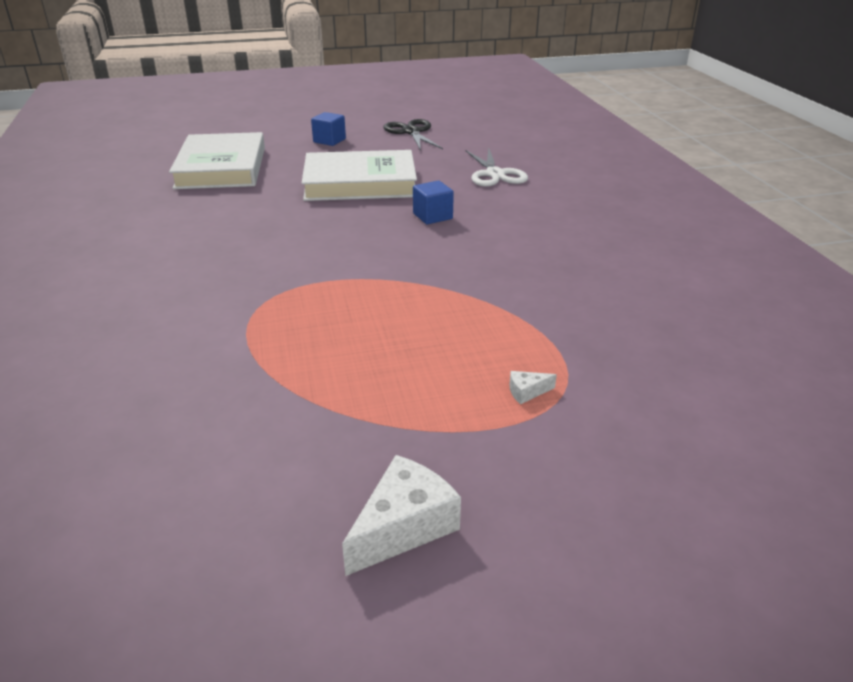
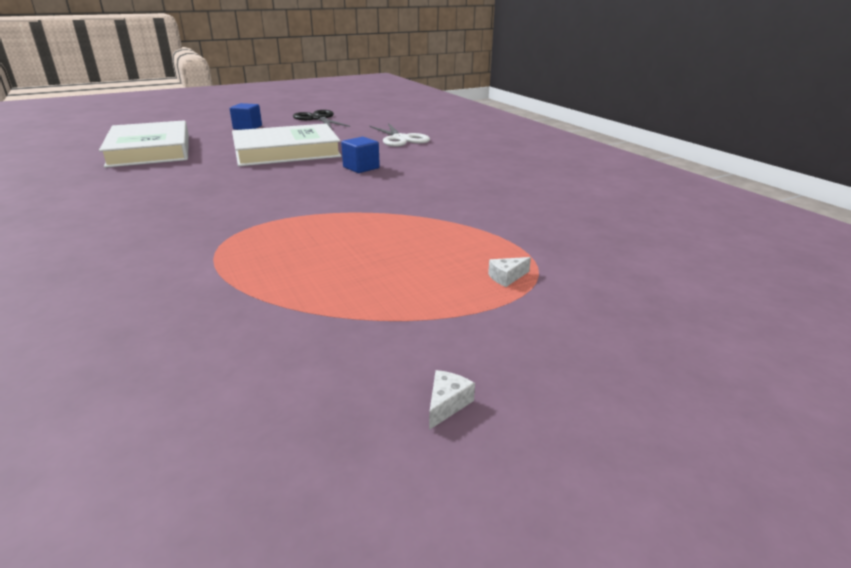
camera: 15 degrees left, 5 degrees down
(404, 526) = (447, 404): white cheese -> white cheese, size x0.47

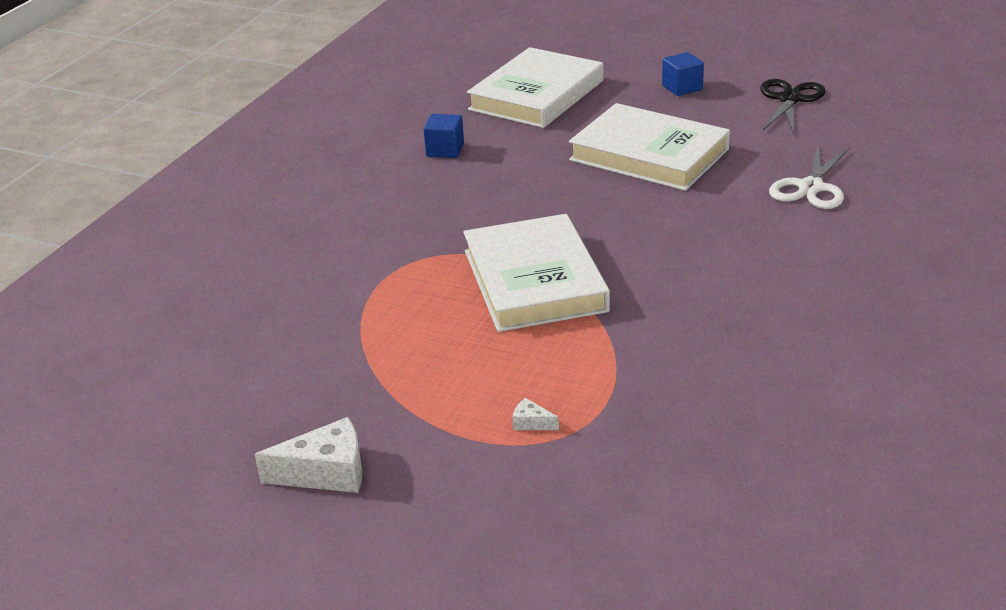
camera: 55 degrees right, 5 degrees up
(339, 217) = (534, 280): none -> white book
(361, 168) = (673, 220): blue cube -> blue cube (445, 150)
(447, 404) = (326, 473): white cheese -> white cheese, size x2.15

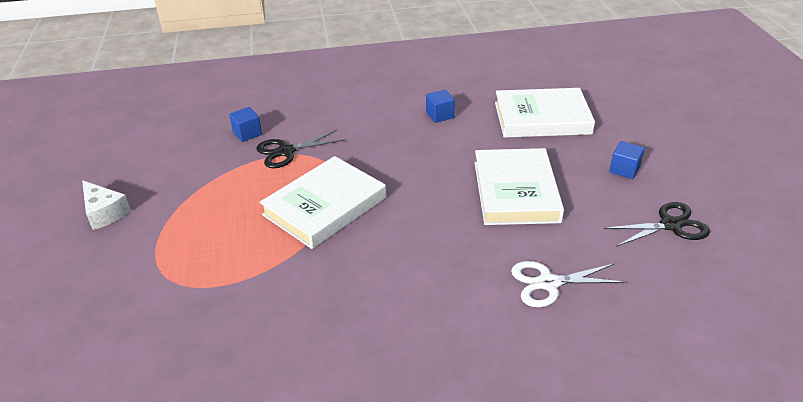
camera: 55 degrees right, 5 degrees up
(287, 298) = (247, 133): none -> blue cube
(376, 278) = (286, 151): none -> black scissors
(531, 423) = (180, 264): white cheese -> none

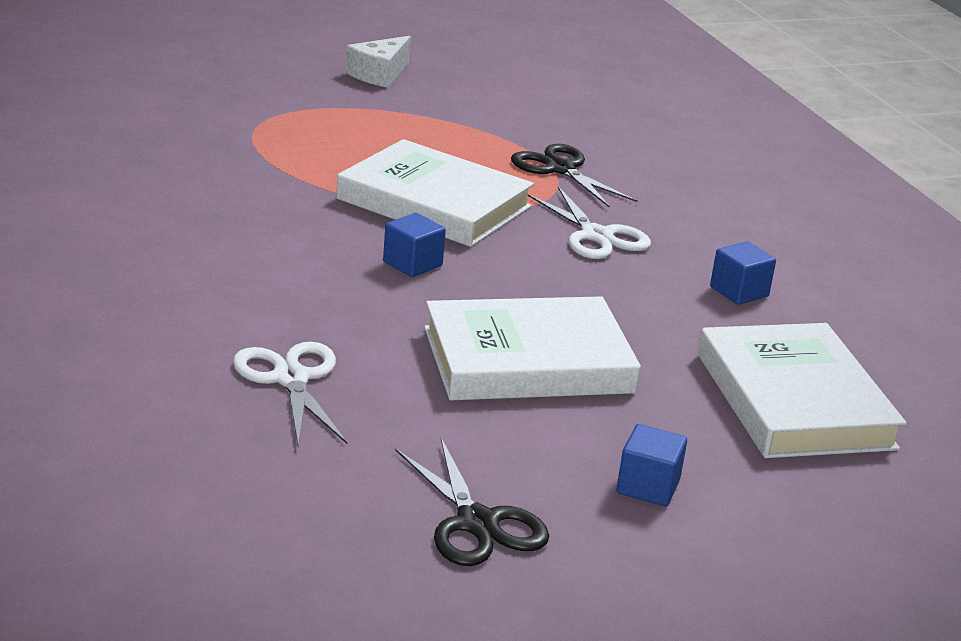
camera: 75 degrees right, 10 degrees down
(247, 133) = (594, 139): blue cube -> blue cube (412, 264)
(375, 150) = (596, 236): none -> white scissors

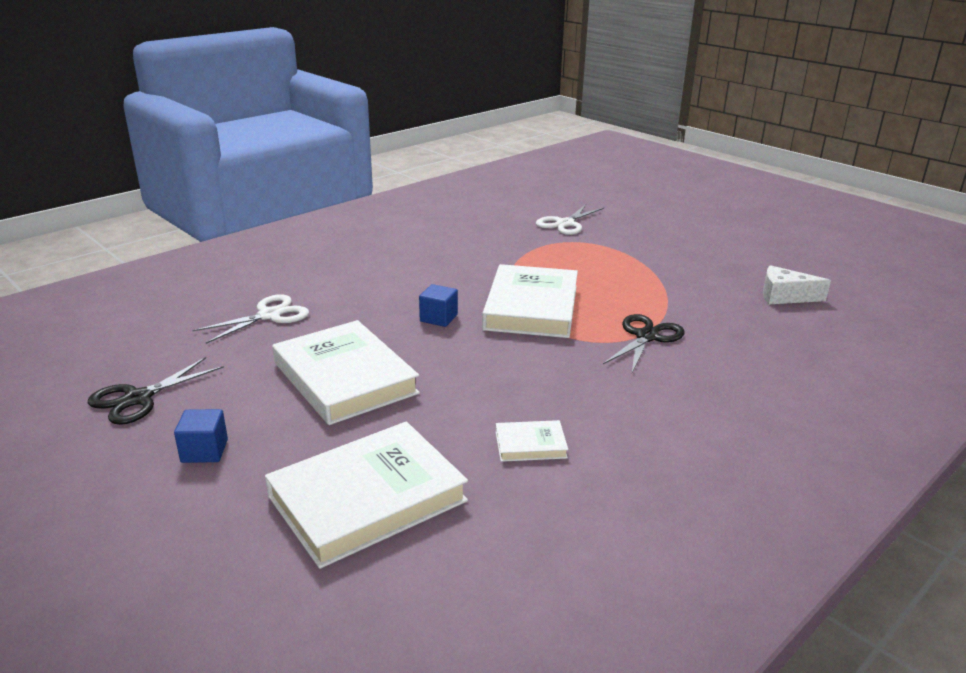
camera: 70 degrees right, 0 degrees up
(379, 74) = (699, 254): white cheese -> white cheese (784, 296)
(596, 236) = (554, 369): white scissors -> white scissors (565, 224)
(739, 292) = (530, 445): blue cube -> white book

